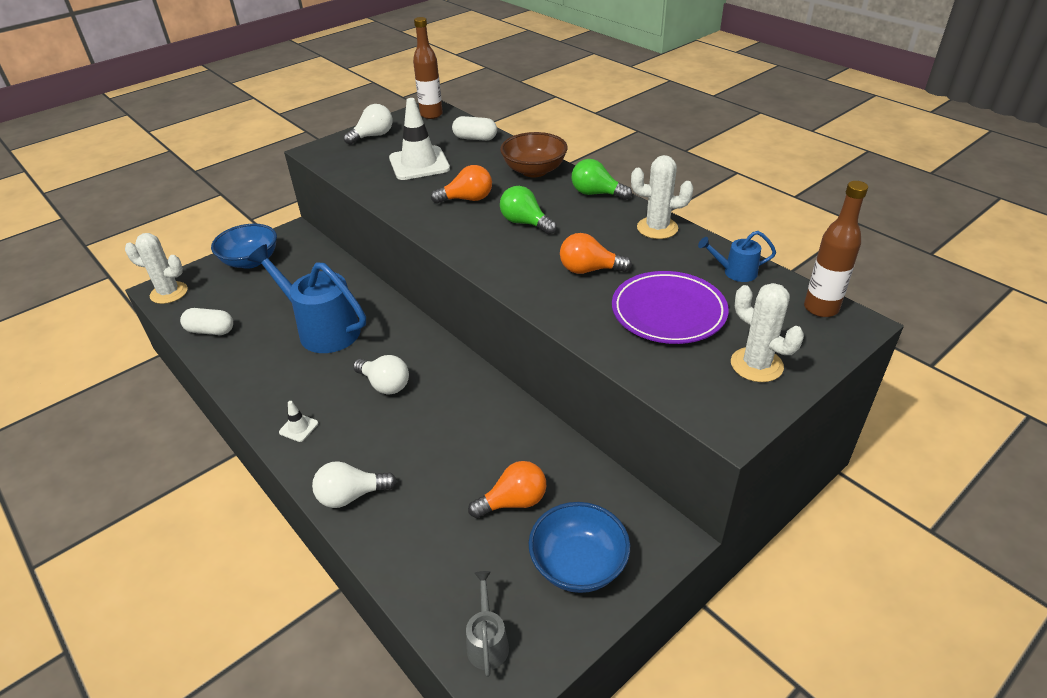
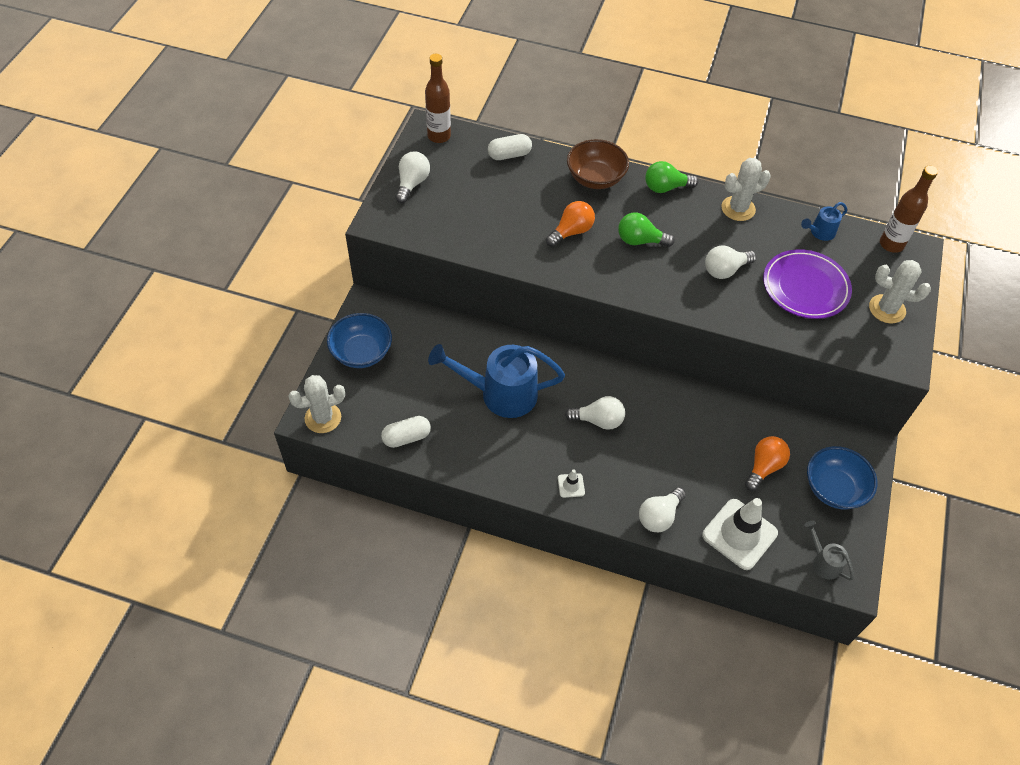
camera: 35 degrees left, 15 degrees up
(419, 164) = (490, 204): white traffic cone -> white traffic cone (739, 534)
(589, 270) = (725, 270): orange light bulb -> white light bulb

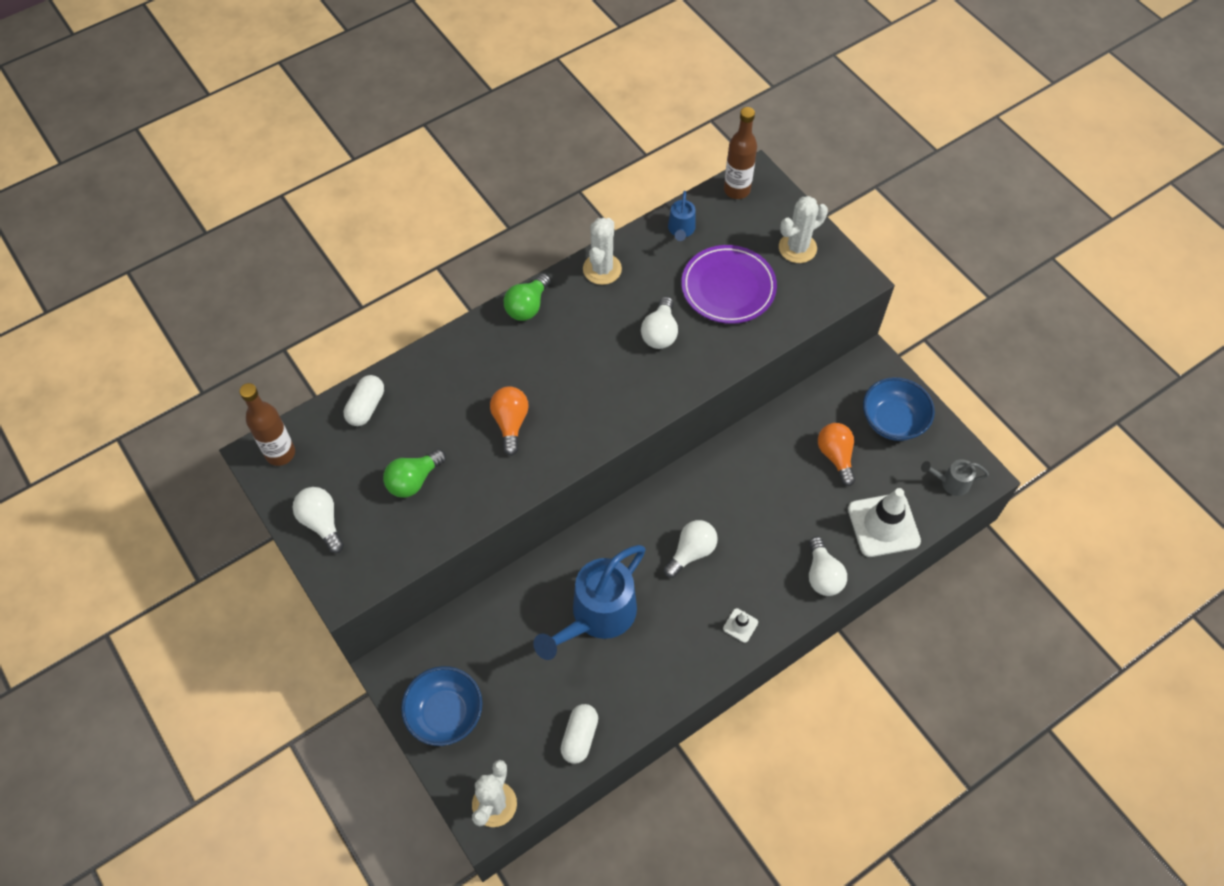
camera: 50 degrees left, 5 degrees up
(595, 178) = (464, 355): brown bowl -> none
(640, 241) = (570, 374): green light bulb -> green light bulb (413, 480)

